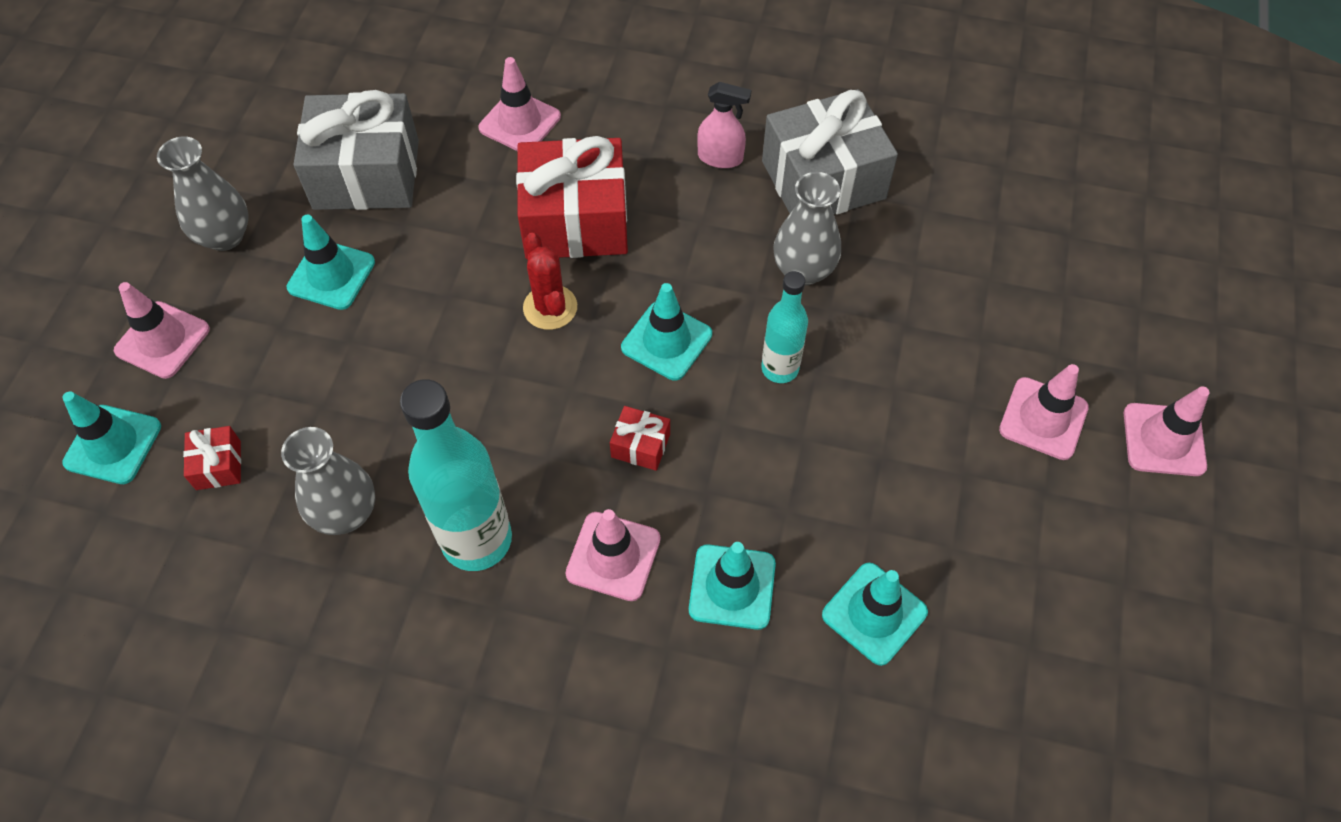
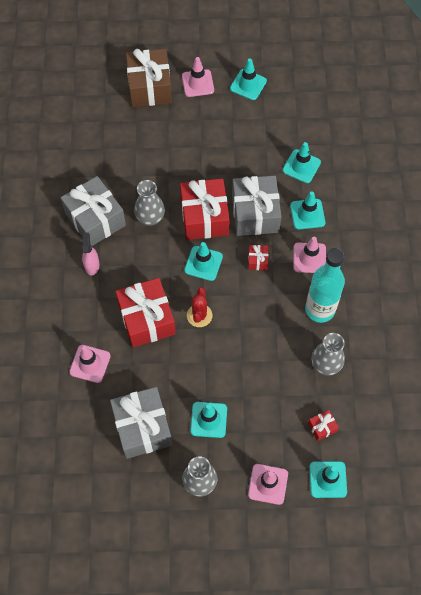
camera: 105 degrees left, 5 degrees up
(550, 307) = (199, 315): red cactus -> red cactus turned 45 degrees counterclockwise
(763, 472) = (255, 213): none -> grey gift
(780, 368) = (204, 217): turquoise bottle -> red gift
(1043, 419) = (200, 122): pink traffic cone -> none
(1151, 554) = (248, 85): none -> turquoise traffic cone
(1158, 337) = (150, 87): none -> brown gift

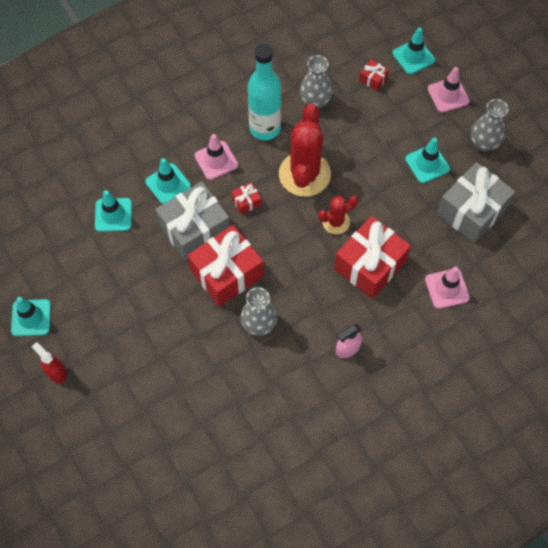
camera: 120 degrees left, 0 degrees up
(95, 219) = (294, 377): grey gift -> none
(150, 87) = (89, 422): brown gift -> none
(198, 83) = (56, 372): pink traffic cone -> red spray bottle
(203, 263) = (279, 247): turquoise traffic cone -> none
(257, 316) = (304, 174): none -> red cactus

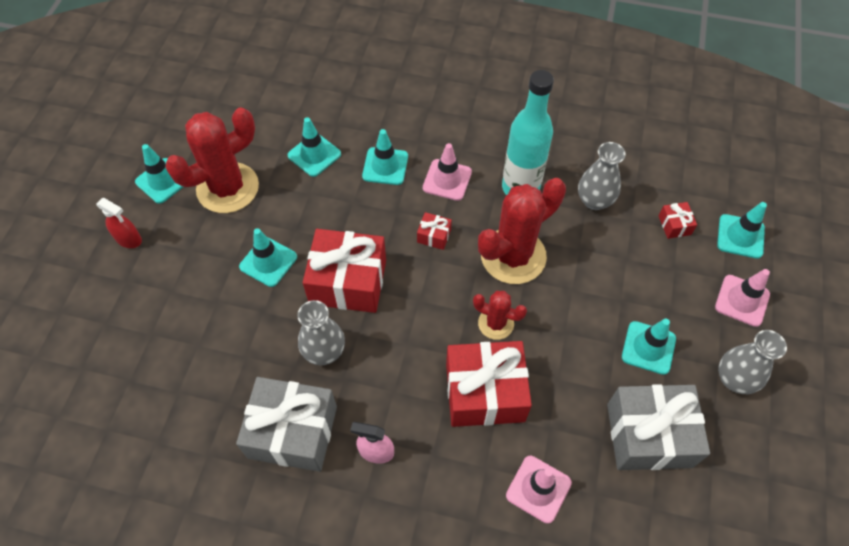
camera: 45 degrees right, 5 degrees down
(56, 372) = (128, 239): red spray bottle -> red spray bottle turned 120 degrees clockwise
(82, 284) = (228, 188): none -> red cactus
(164, 305) = (268, 262): none -> turquoise traffic cone
(195, 229) = (364, 222): grey gift -> grey gift (293, 432)

